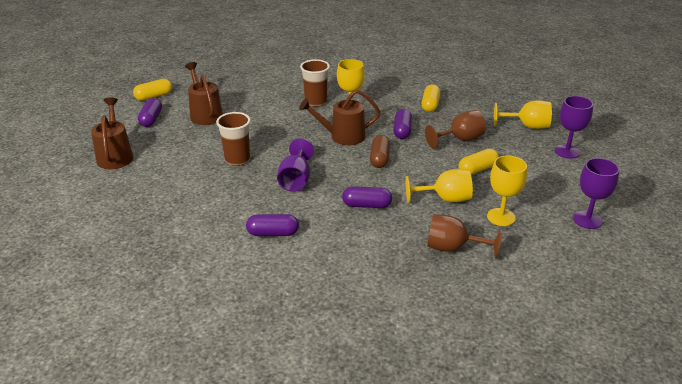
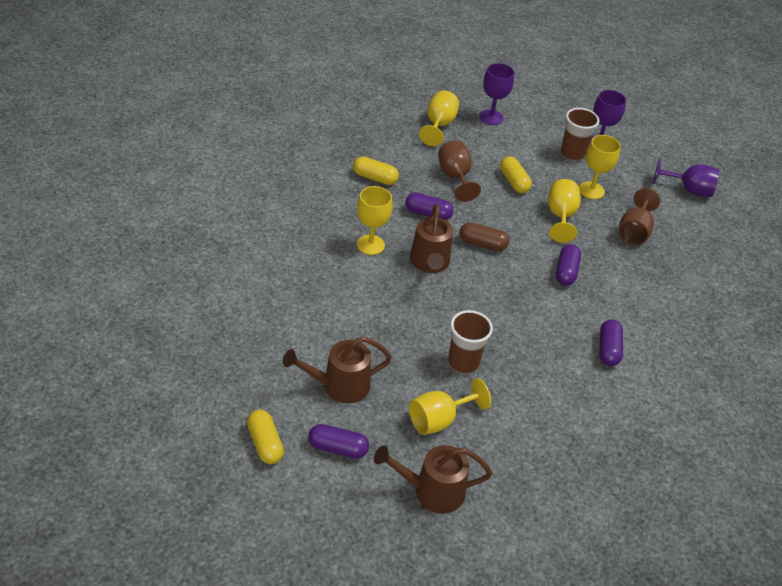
camera: 85 degrees left, 10 degrees up
(179, 153) = (439, 420): none -> yellow goblet
(296, 180) = (515, 317): purple goblet -> purple goblet (689, 190)
(315, 102) = (338, 271): brown cup -> brown cup (572, 154)

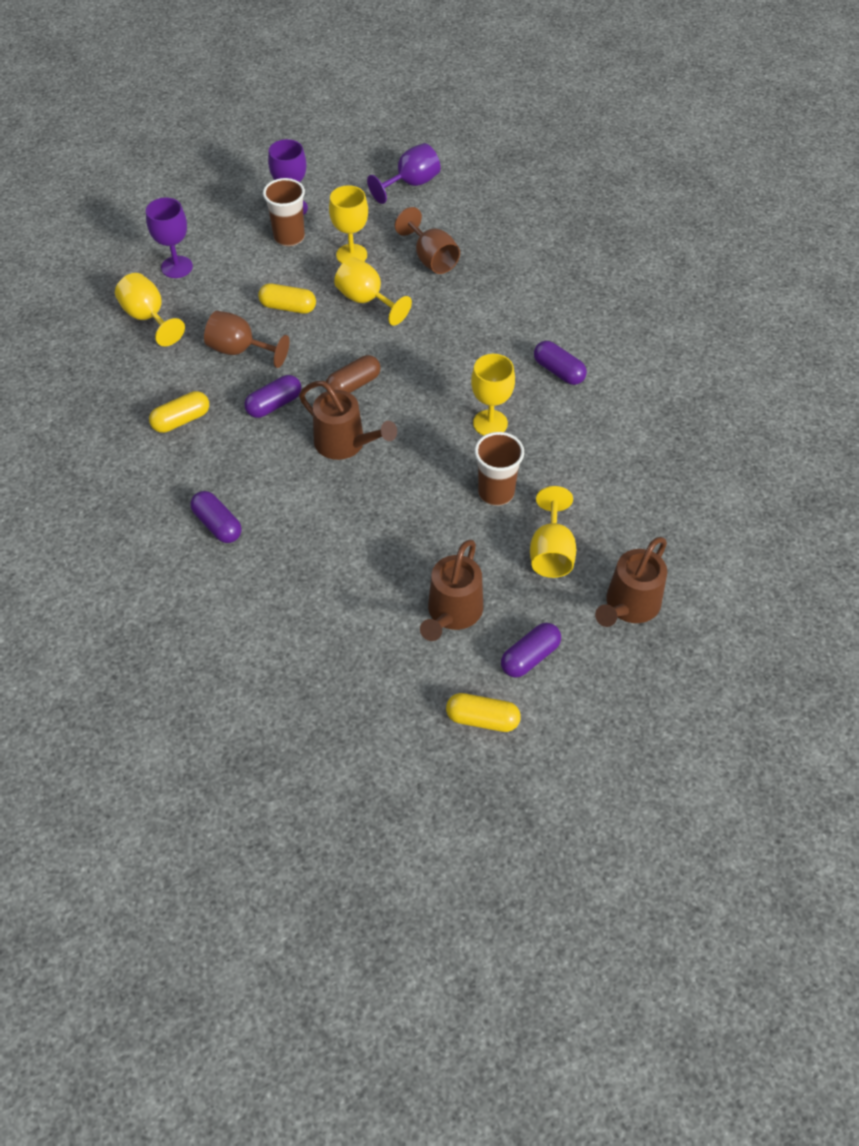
camera: 50 degrees left, 10 degrees up
(370, 245) = (279, 480): yellow goblet -> yellow goblet (490, 423)
(566, 272) = (442, 342): purple capsule -> purple capsule (217, 525)

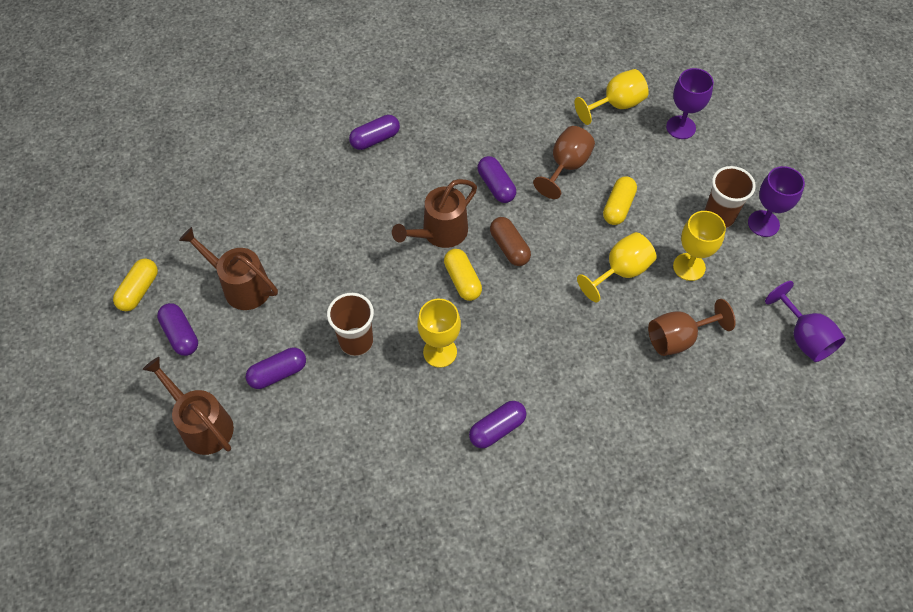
camera: 100 degrees right, 5 degrees up
(181, 420) = (490, 122): yellow capsule -> yellow capsule (462, 280)
(551, 552) = (278, 373): yellow goblet -> purple capsule

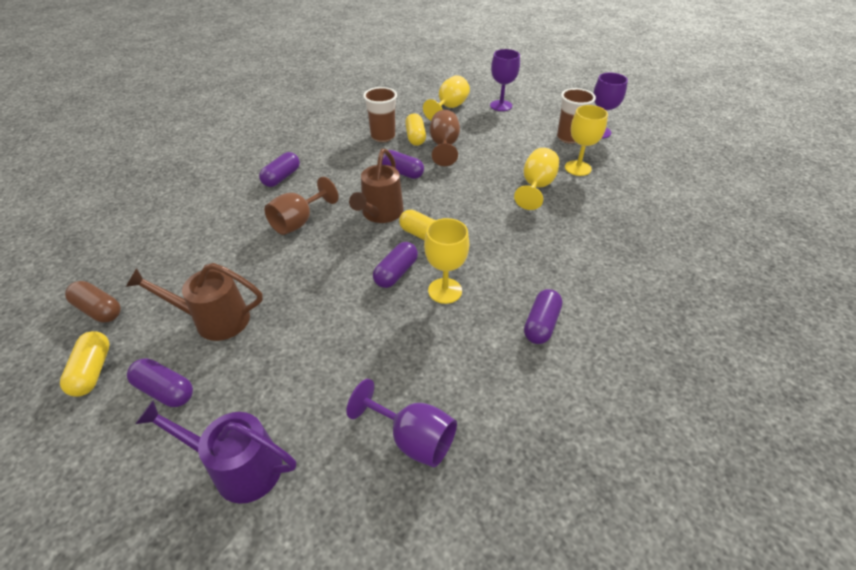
camera: 30 degrees left, 15 degrees down
(202, 424) = (238, 467): brown watering can -> purple watering can
(278, 373) = (300, 376): purple capsule -> purple capsule (396, 273)
(356, 341) = (362, 315): brown cup -> brown cup (383, 137)
(509, 247) = (443, 203): brown capsule -> brown capsule (99, 310)
(618, 207) = (500, 154): yellow capsule -> yellow capsule (415, 137)
(678, 338) = (612, 208): brown goblet -> brown goblet (299, 222)
(804, 337) = (686, 176): purple goblet -> purple goblet (413, 438)

